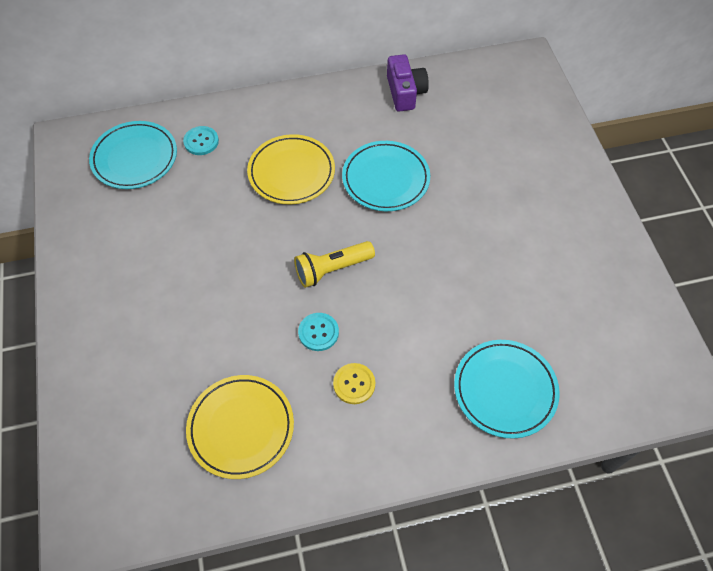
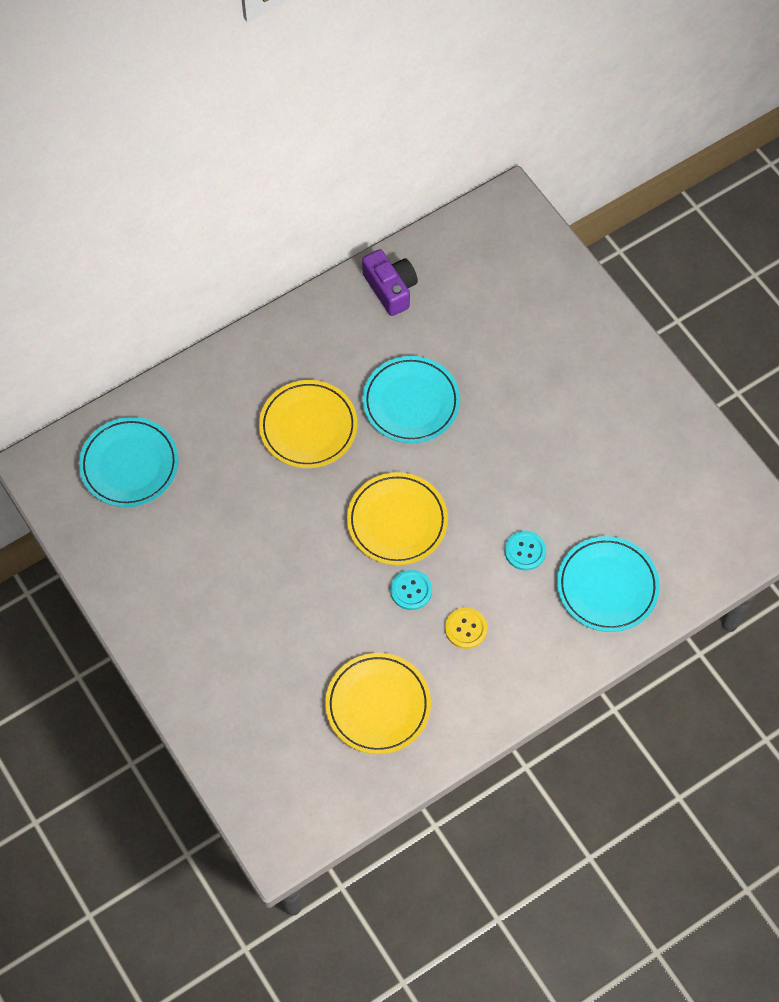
camera: 20 degrees left, 5 degrees up
(201, 141) = (192, 421): turquoise button -> turquoise button (525, 551)
(332, 269) = (397, 521): yellow flashlight -> yellow plate

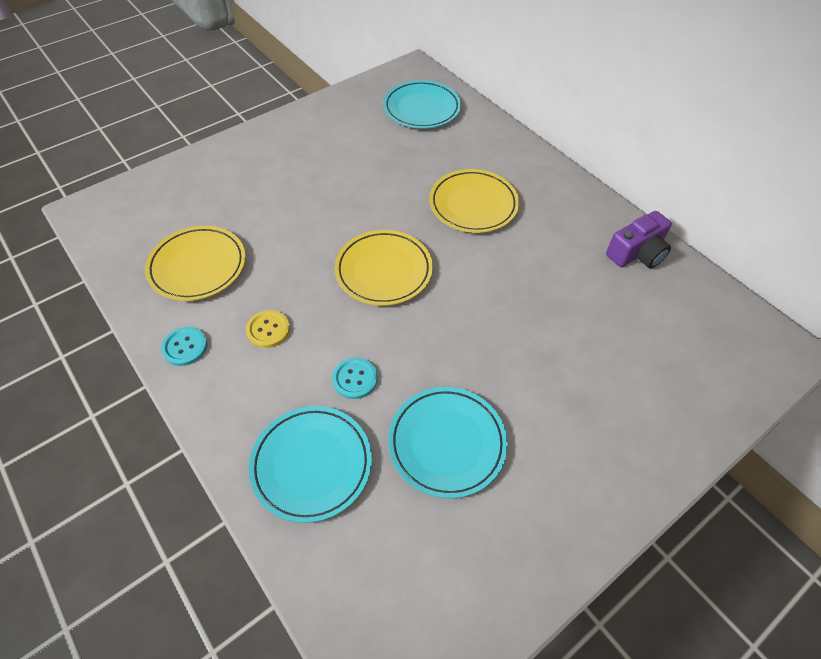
camera: 85 degrees right, 10 degrees down
(411, 402) = (514, 275): turquoise plate -> turquoise plate (447, 443)
(411, 590) = (311, 284): turquoise button -> turquoise button (185, 347)

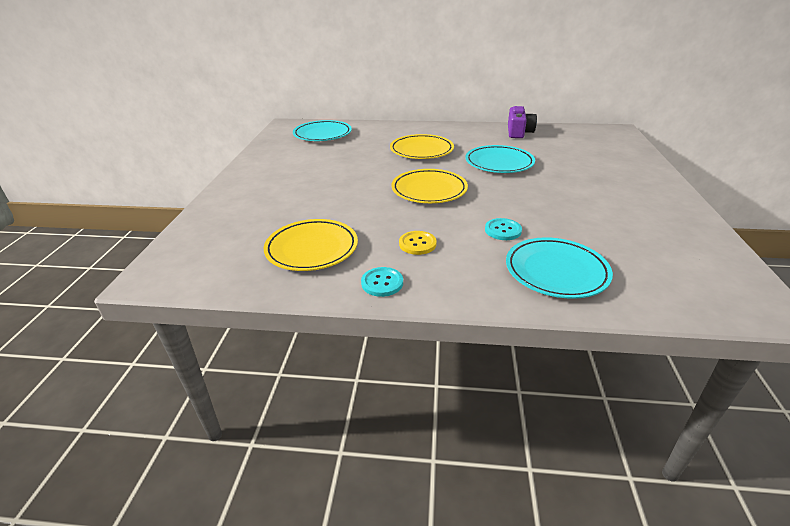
camera: 45 degrees left, 20 degrees down
(447, 443) = (587, 222): turquoise plate -> turquoise plate (499, 163)

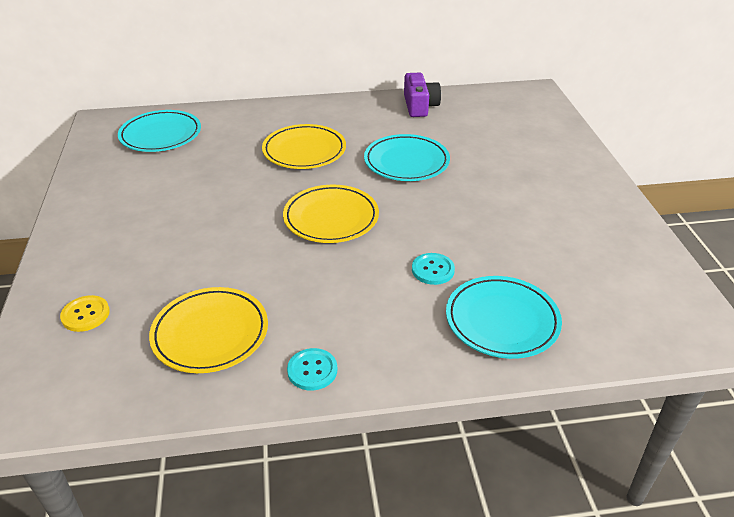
camera: 15 degrees left, 5 degrees up
(417, 244) = (338, 305): yellow button -> yellow button (85, 315)

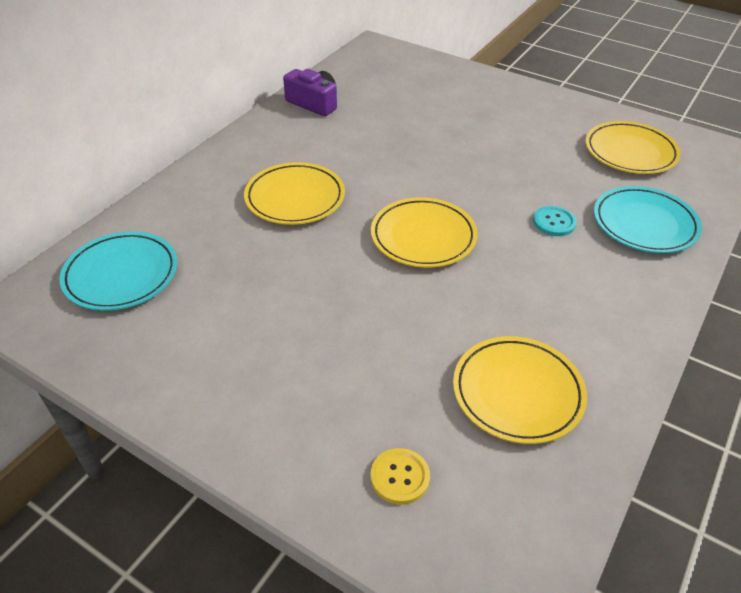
camera: 50 degrees left, 5 degrees up
(312, 370) = (621, 351): turquoise button -> none
(406, 162) = (390, 155): turquoise plate -> none
(602, 271) = (630, 152): none -> yellow plate

